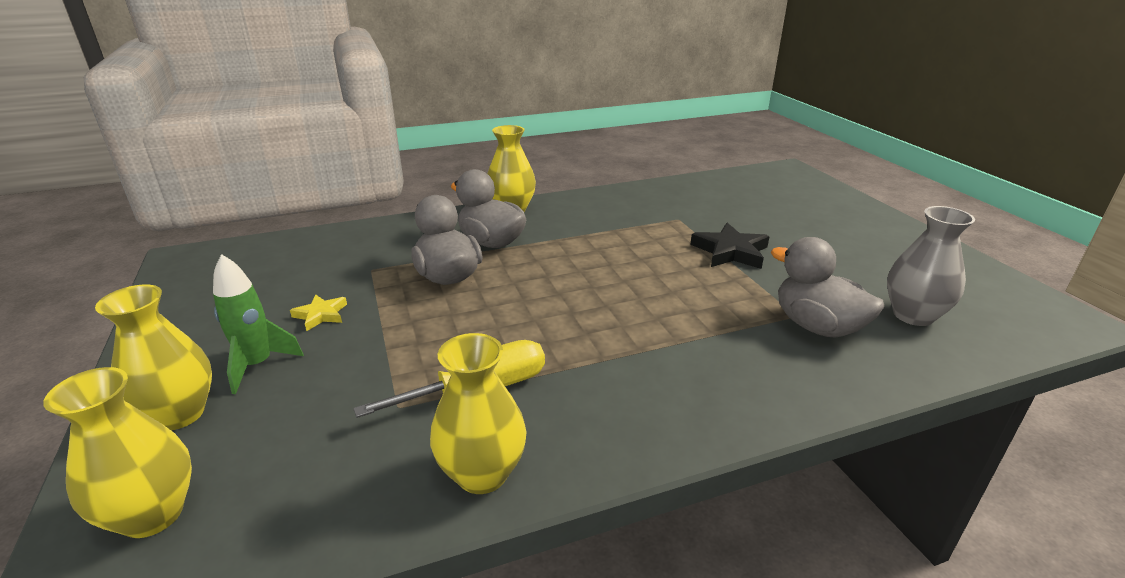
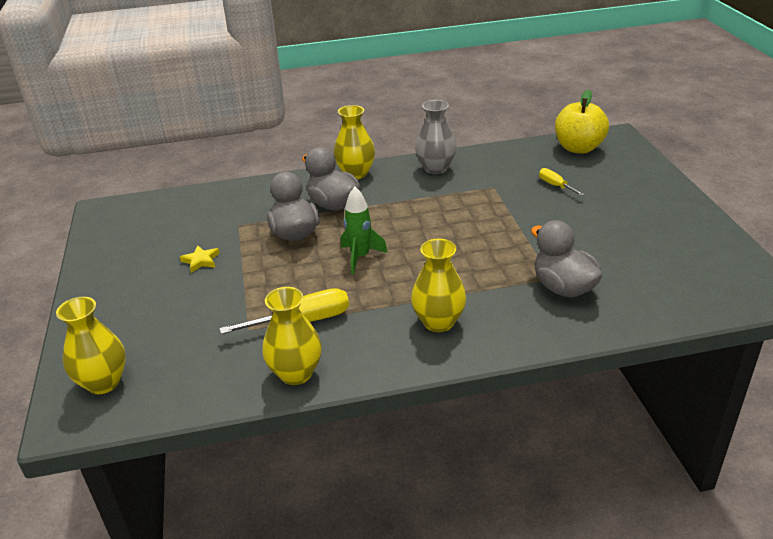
camera: 10 degrees right, 5 degrees up
(179, 414) = (112, 325): yellow vase -> yellow vase (438, 322)
(258, 365) = (159, 296): green rocket -> green rocket (360, 257)
(730, 251) = (524, 220): black star -> none
(748, 215) = (555, 185): none -> yellow screwdriver
(755, 180) = (578, 148): none -> yellow apple
(913, 315) = (645, 282): grey vase -> grey vase (435, 168)

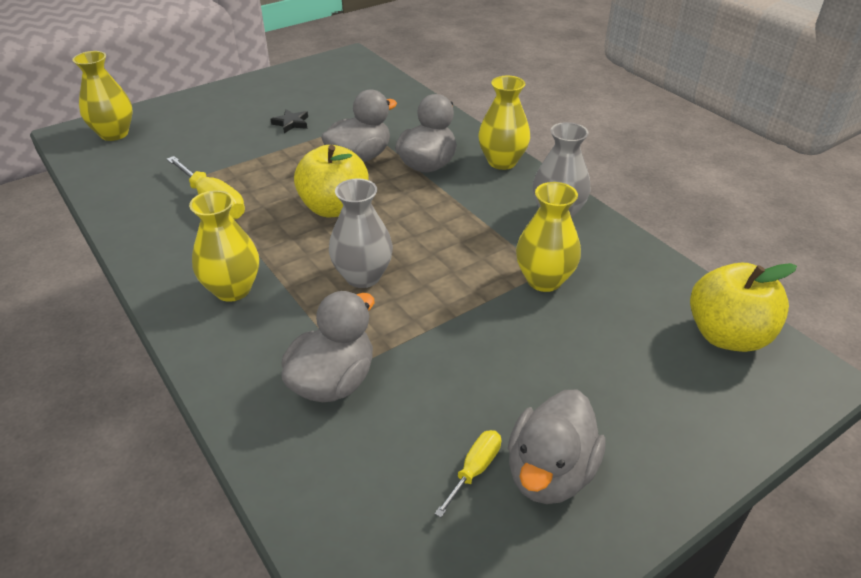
camera: 65 degrees right, 5 degrees up
(201, 261) = (291, 123): yellow star -> black star
(296, 373) = (135, 220): yellow vase -> yellow vase (544, 280)
(360, 257) = (334, 208): green rocket -> yellow apple
(458, 258) = (363, 276): none -> grey vase
(555, 185) = (590, 330): yellow screwdriver -> yellow screwdriver (475, 470)
(661, 225) = (550, 472): none -> grey duck

